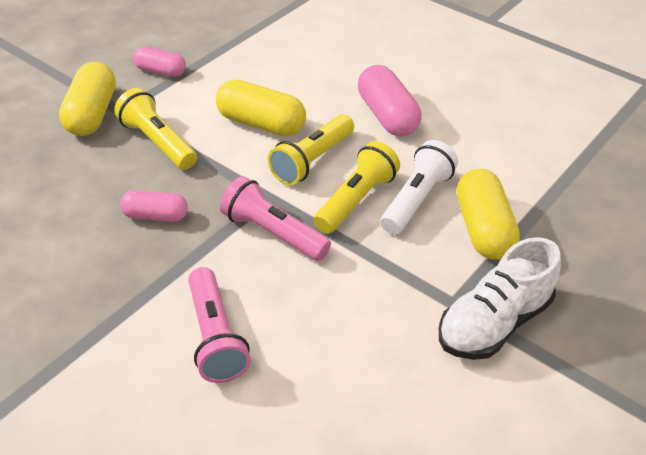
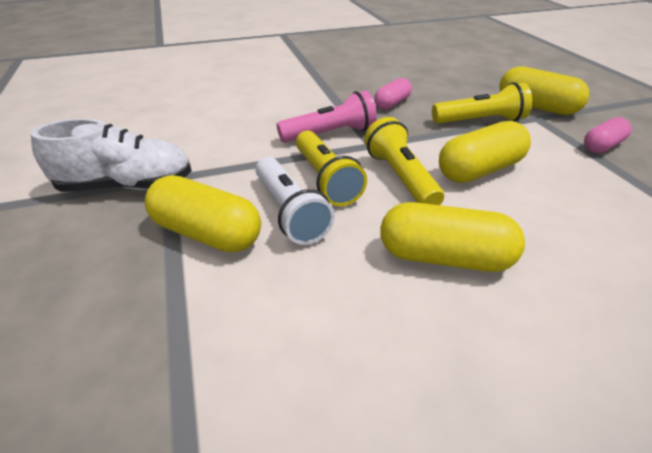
camera: 125 degrees right, 5 degrees down
(215, 337) = (271, 97): pink flashlight -> none
(387, 116) = (444, 257): pink capsule -> yellow capsule
(494, 323) = (127, 186): white shoe -> white shoe turned 90 degrees clockwise

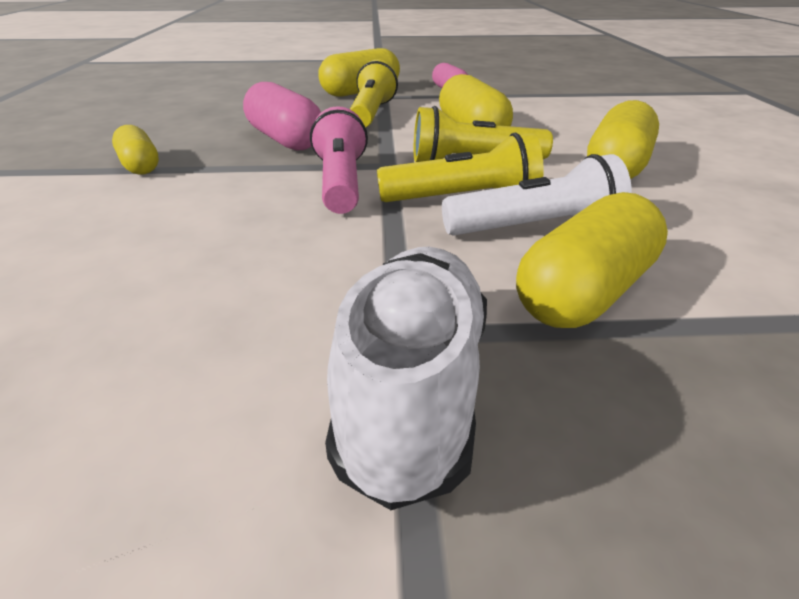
camera: 75 degrees left, 5 degrees down
(323, 79) = (140, 165): none -> yellow capsule
(392, 103) = (285, 140): pink capsule -> pink capsule, size x1.61

